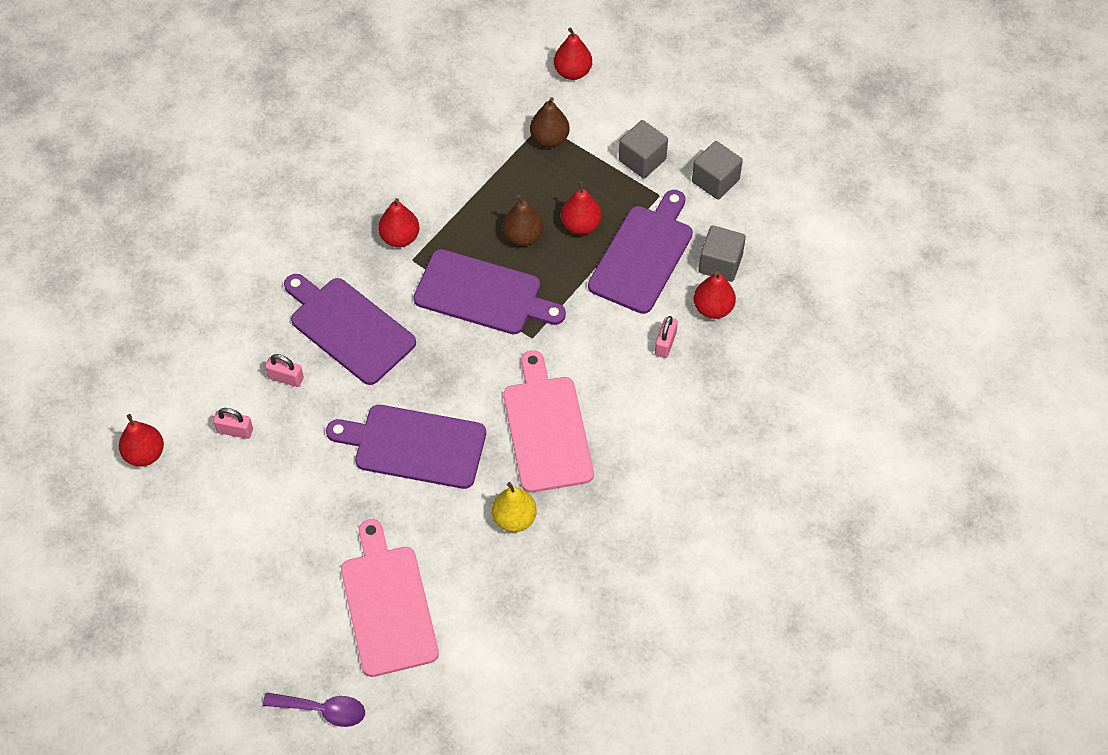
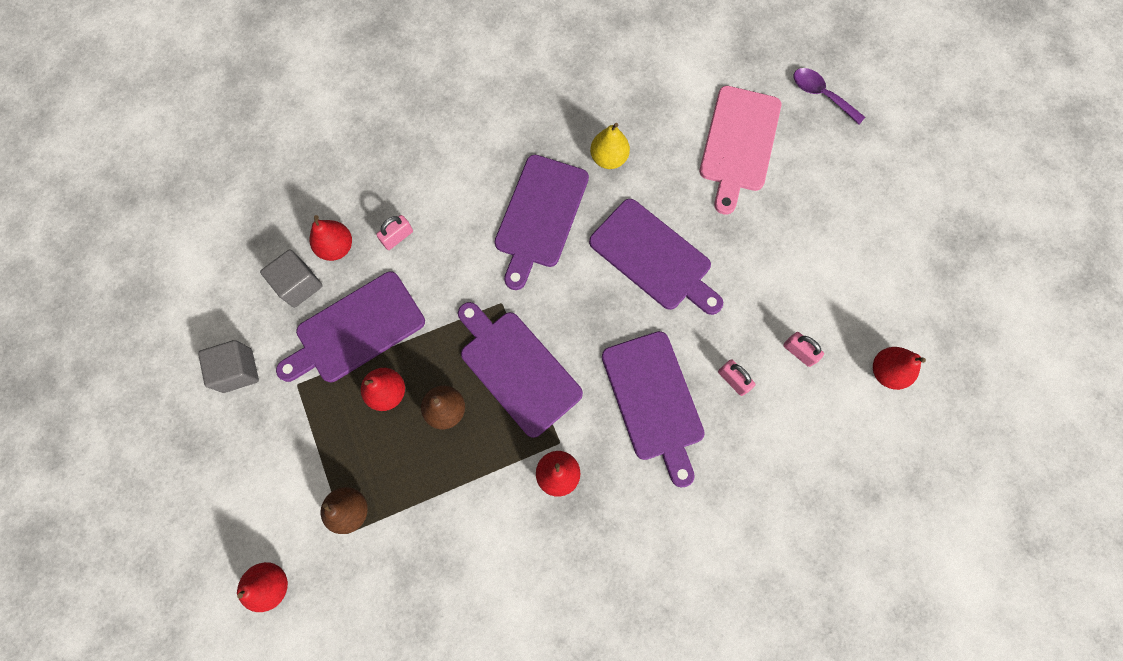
camera: 150 degrees left, 15 degrees up
(546, 429) = (540, 216): pink cutting board -> purple cutting board
(642, 160) = (283, 432): grey cube -> none

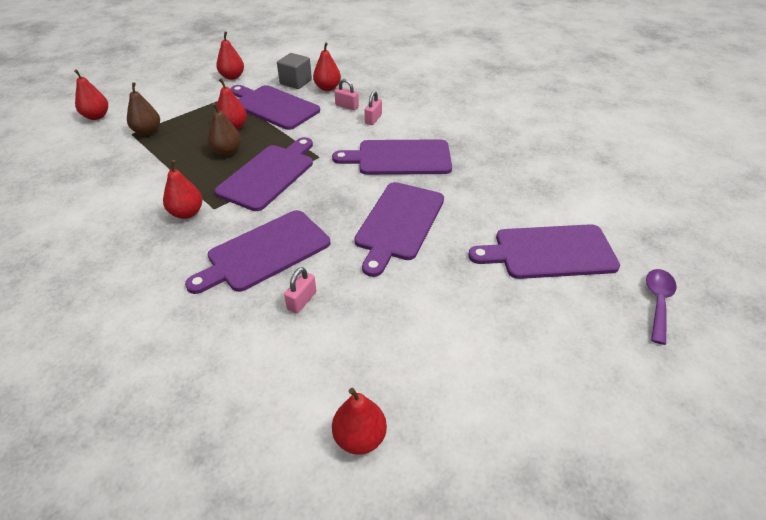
camera: 70 degrees right, 30 degrees down
(238, 370) = (232, 77): grey cube -> red pear
(608, 158) = (473, 179): yellow pear -> none
(739, 143) = (549, 252): pink cutting board -> purple cutting board
(799, 352) = (351, 346): pink padlock -> pink padlock (373, 119)

